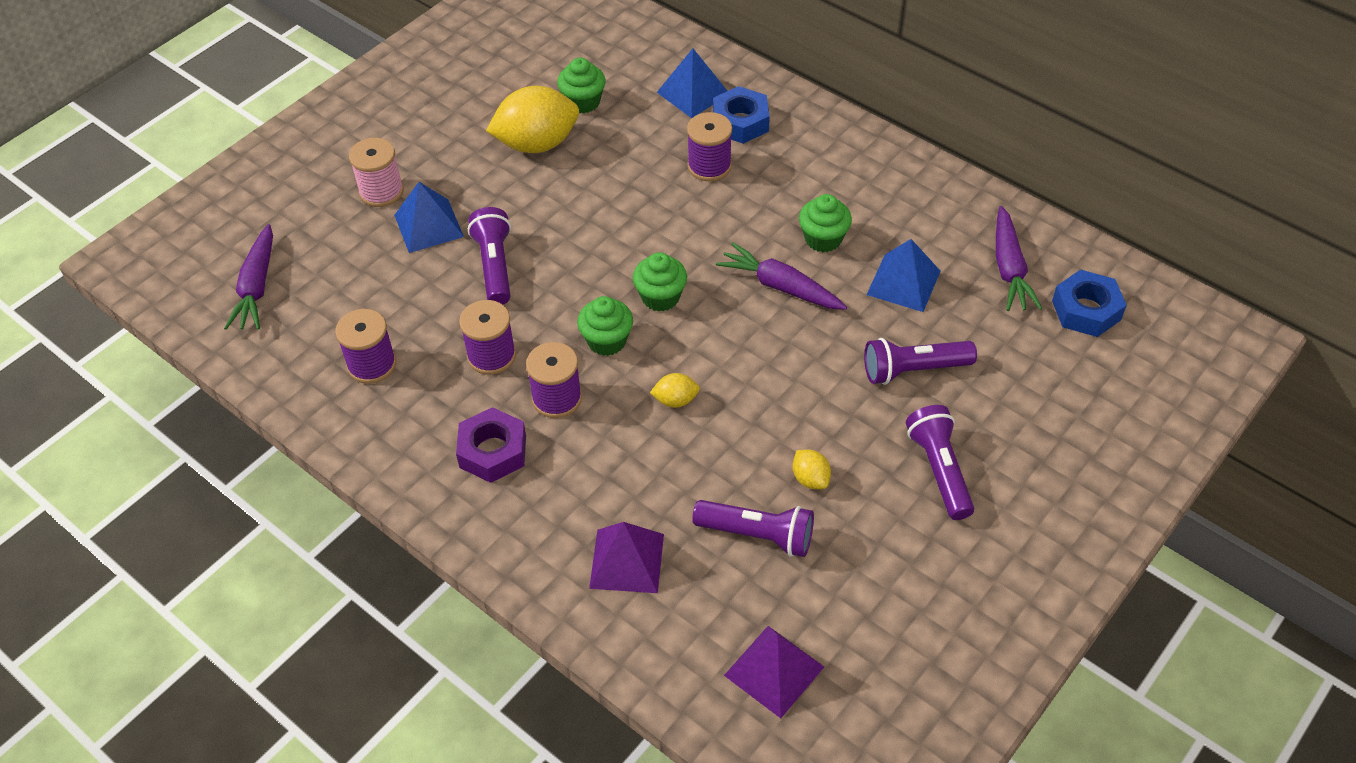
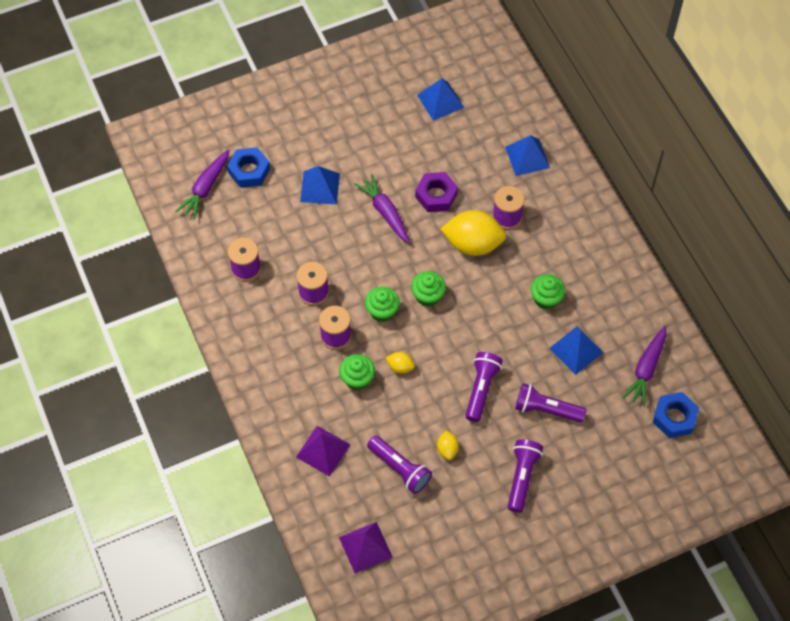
camera: 25 degrees right, 10 degrees up
(381, 191) = (304, 151): pink spool -> none
(493, 451) = (285, 353): purple nut -> purple nut (436, 195)
(494, 266) = (344, 232): purple flashlight -> purple flashlight (481, 389)
(537, 144) = (411, 155): yellow lemon -> yellow lemon (473, 244)
(540, 73) = (440, 101): none -> blue pyramid
(583, 102) = (455, 135): green cupcake -> green cupcake (357, 379)
(740, 122) = (544, 192): blue nut -> blue nut (249, 171)
(780, 286) = (501, 320): purple carrot -> purple carrot (385, 212)

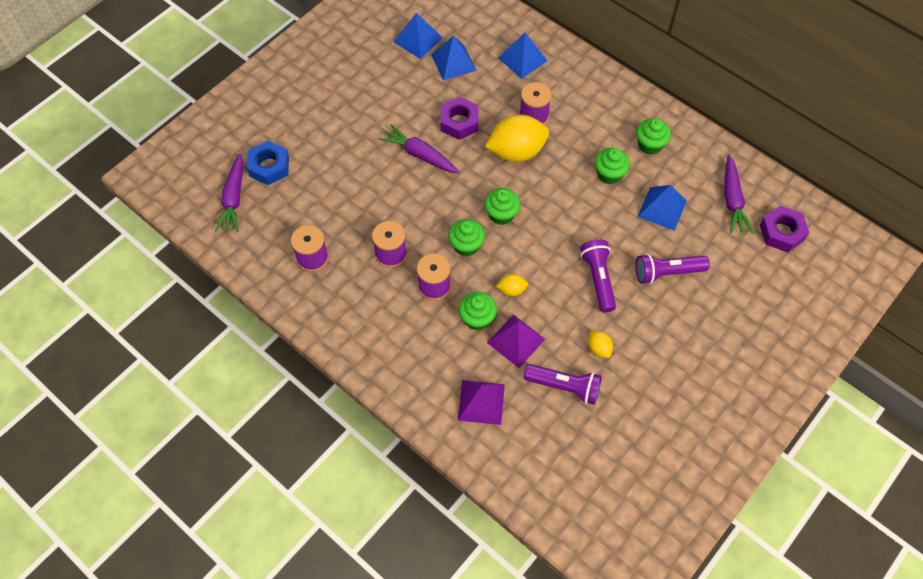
camera: 25 degrees left, 0 degrees up
(320, 187) = (346, 156): blue pyramid -> blue pyramid (453, 62)
(365, 547) = (574, 479): purple pyramid -> purple pyramid (516, 341)
(522, 477) = (681, 344): purple flashlight -> none
(599, 286) = (650, 145): none -> green cupcake
(674, 418) = (781, 232): blue nut -> purple nut

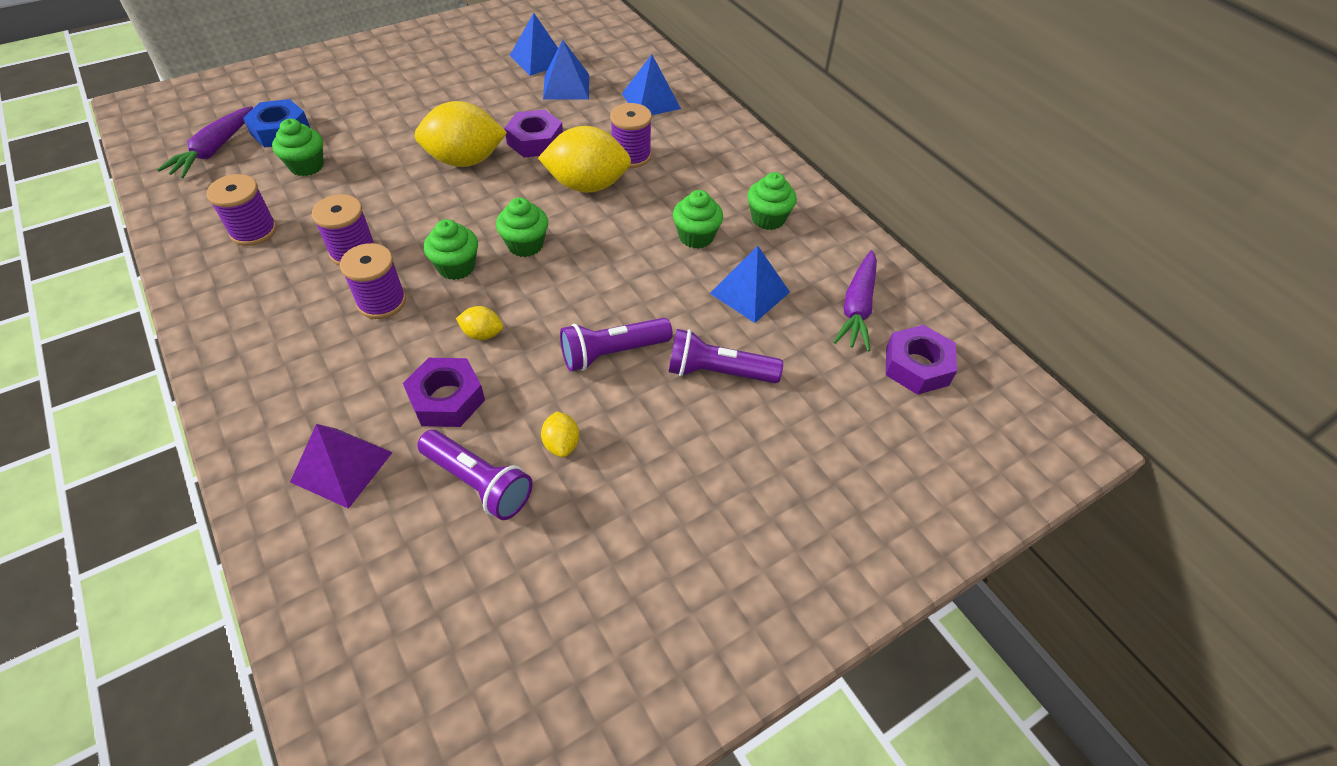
camera: 15 degrees right, 10 degrees down
(420, 155) = (465, 160): purple carrot -> yellow lemon
(477, 318) = (412, 355): green cupcake -> green cupcake (307, 166)
(516, 341) = (447, 399): purple pyramid -> purple nut
(598, 279) = (612, 353): purple flashlight -> purple flashlight turned 120 degrees counterclockwise

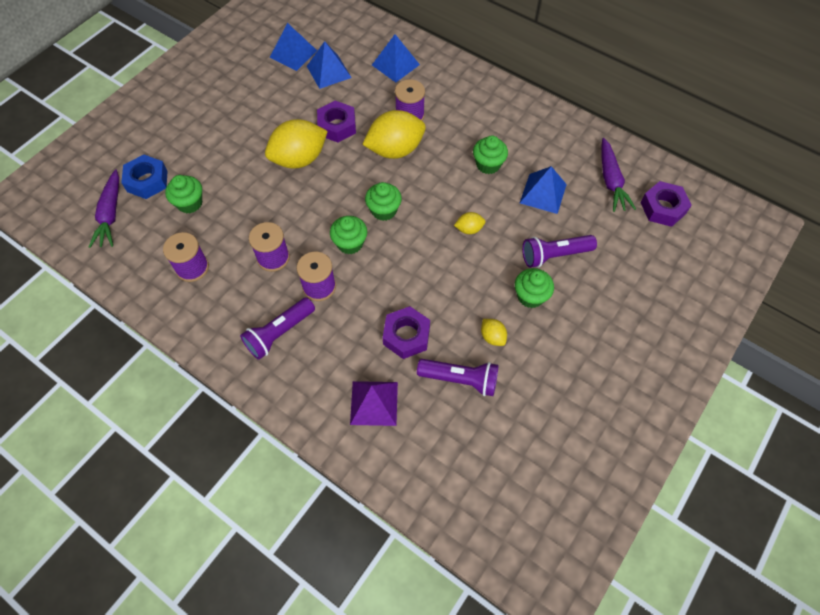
camera: 20 degrees left, 10 degrees up
(482, 334) = (399, 284): yellow lemon -> yellow lemon (469, 229)
(612, 353) = (486, 267): purple flashlight -> purple flashlight (279, 333)
(768, 219) = (525, 135): green cupcake -> green cupcake (530, 296)

